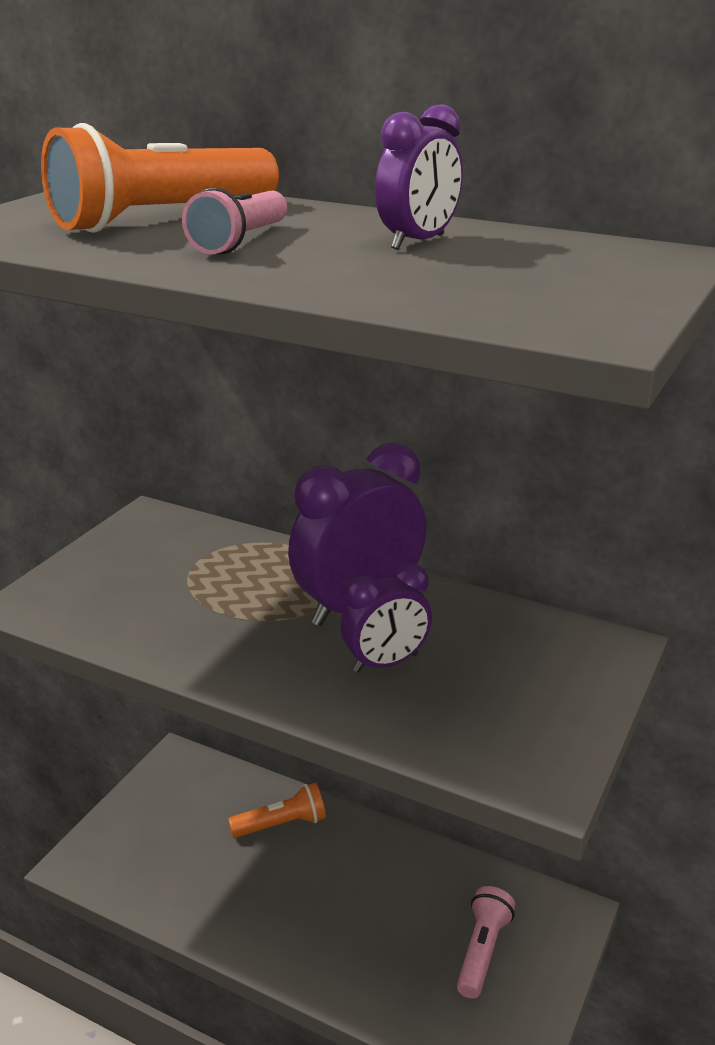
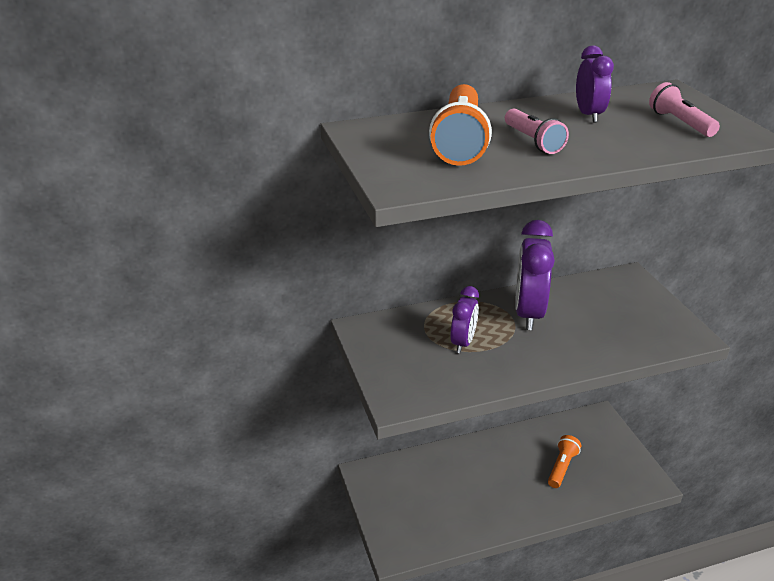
camera: 45 degrees left, 5 degrees up
(282, 824) = (455, 464): orange flashlight -> orange flashlight (562, 467)
(385, 663) = (579, 329): purple clock -> purple clock (463, 343)
(482, 951) = (593, 452): pink flashlight -> pink flashlight (680, 123)

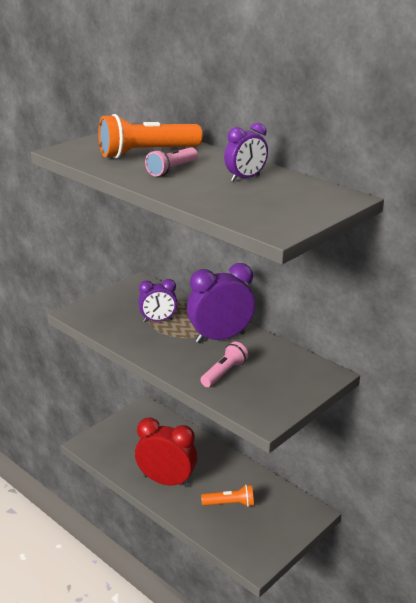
camera: 60 degrees right, 5 degrees down
(502, 503) = (166, 481): none -> red clock
(680, 123) = (271, 206): pink flashlight -> pink flashlight (224, 373)

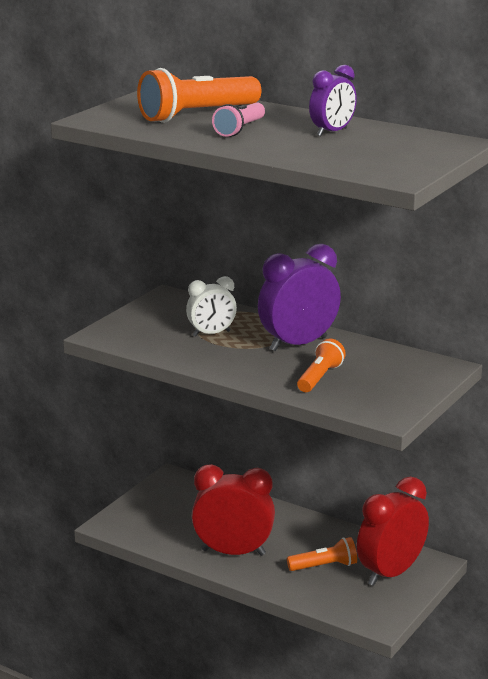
camera: 10 degrees left, 5 degrees down
(158, 320) = (211, 333): purple clock -> white clock
(224, 373) = (320, 377): pink flashlight -> orange flashlight
(278, 517) = (391, 573): none -> red clock

